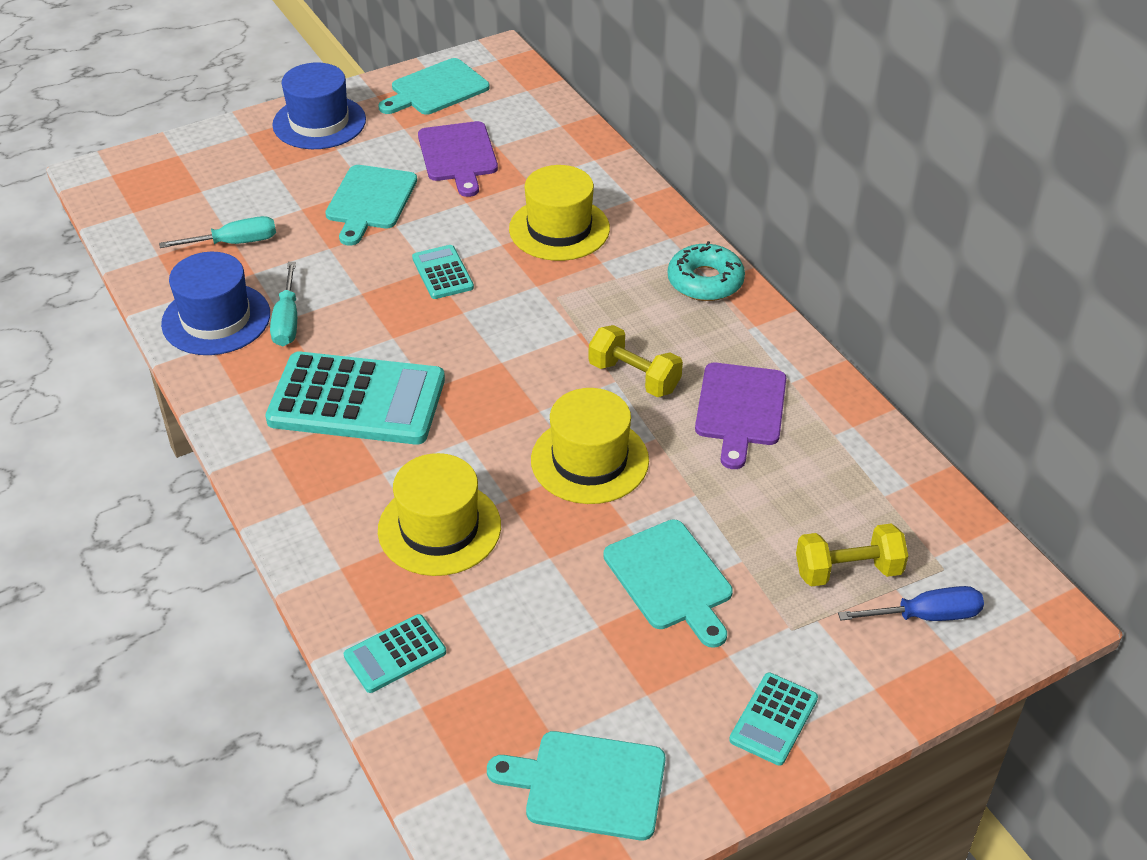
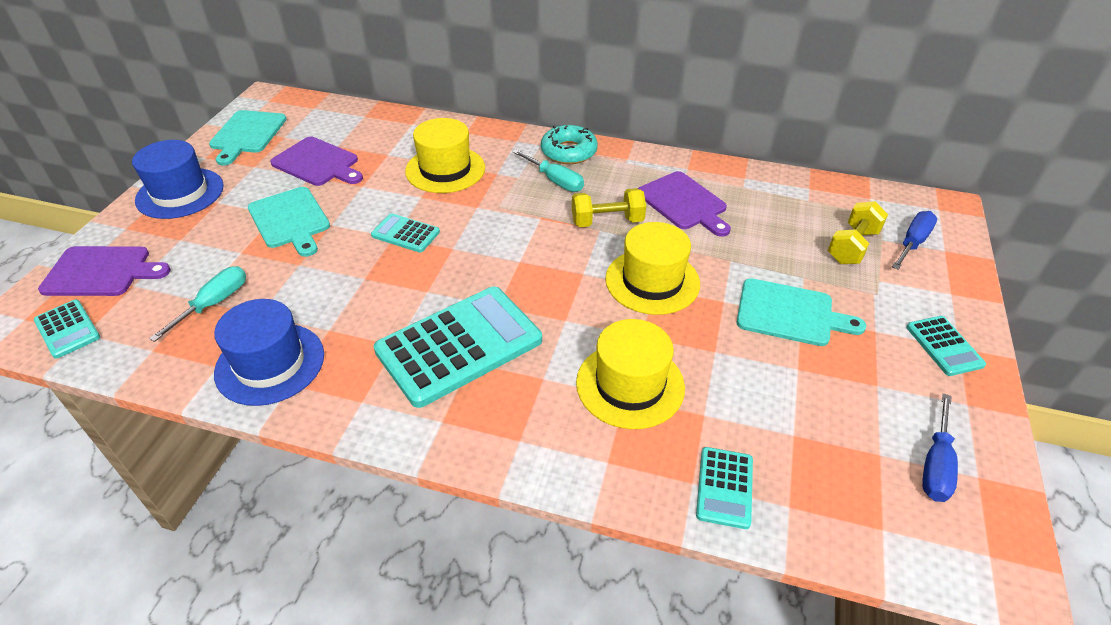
camera: 45 degrees left, 0 degrees up
(127, 201) = (67, 329): none -> turquoise calculator
(193, 165) = (101, 272): none -> purple cutting board
(287, 320) = (332, 329): turquoise screwdriver -> turquoise screwdriver (555, 181)
(588, 784) = (935, 464): turquoise cutting board -> blue screwdriver

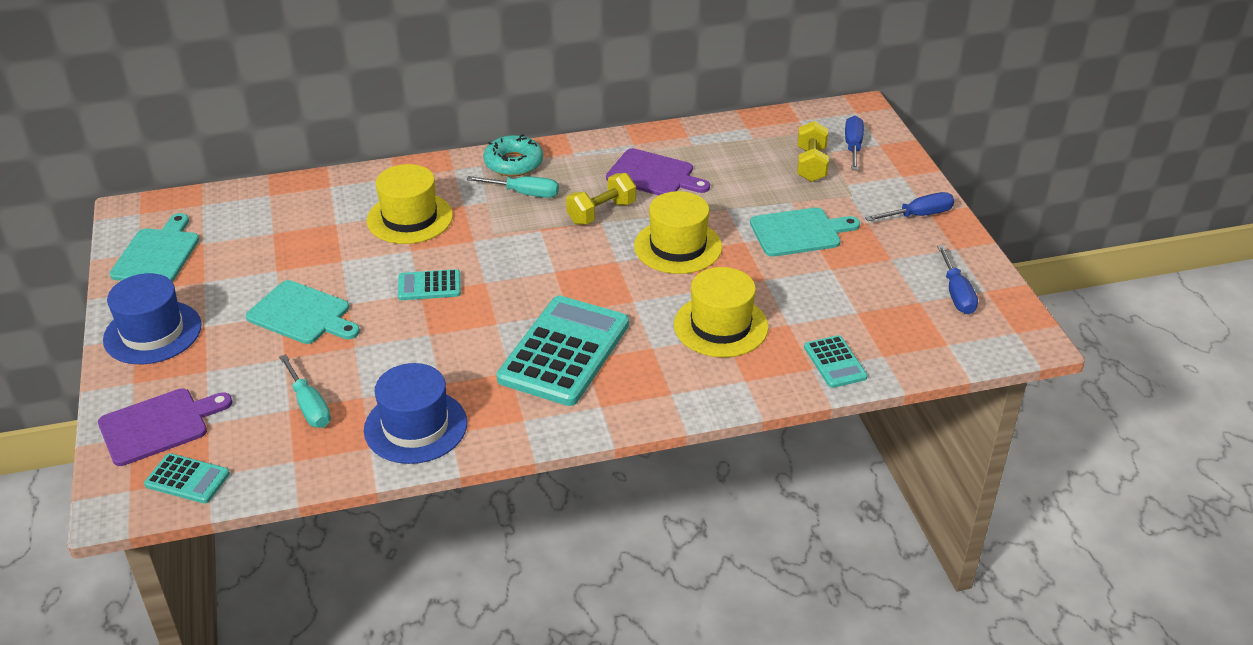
camera: 30 degrees left, 5 degrees down
(214, 304) = (309, 406): turquoise screwdriver -> turquoise screwdriver turned 150 degrees clockwise
(247, 134) = (157, 254): turquoise cutting board -> turquoise cutting board turned 150 degrees counterclockwise
(318, 163) = (271, 255): purple cutting board -> none
(944, 346) = (918, 215): turquoise calculator -> blue screwdriver

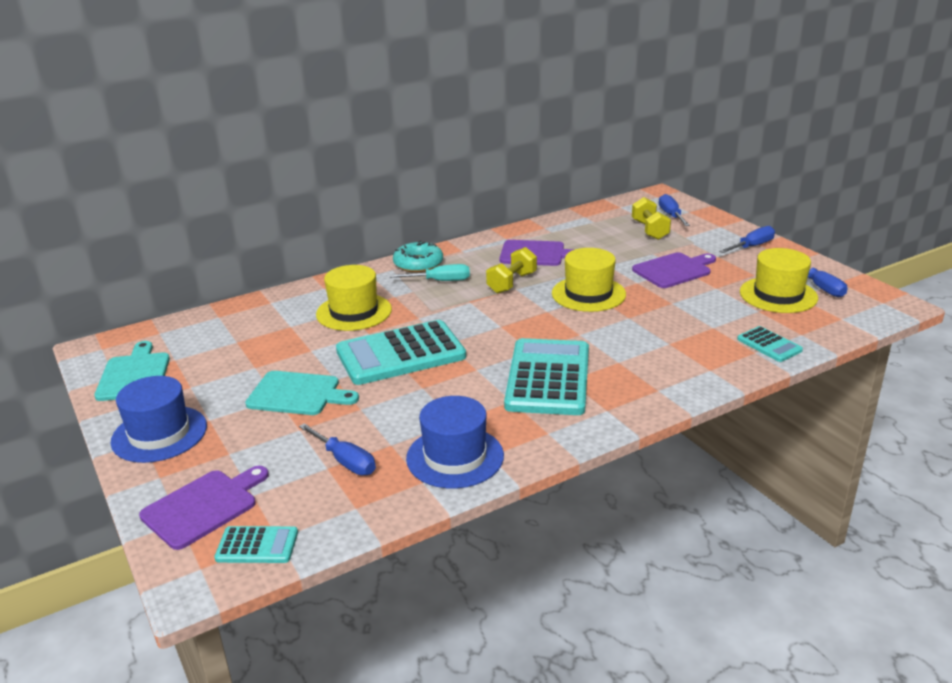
camera: 15 degrees left, 10 degrees down
(309, 406) = (345, 461): turquoise screwdriver -> blue screwdriver
(429, 286) = (400, 354): turquoise calculator -> turquoise calculator, size x2.10
(720, 326) = (662, 338): yellow hat -> yellow hat (778, 295)
(799, 232) = (674, 270): turquoise cutting board -> purple cutting board

